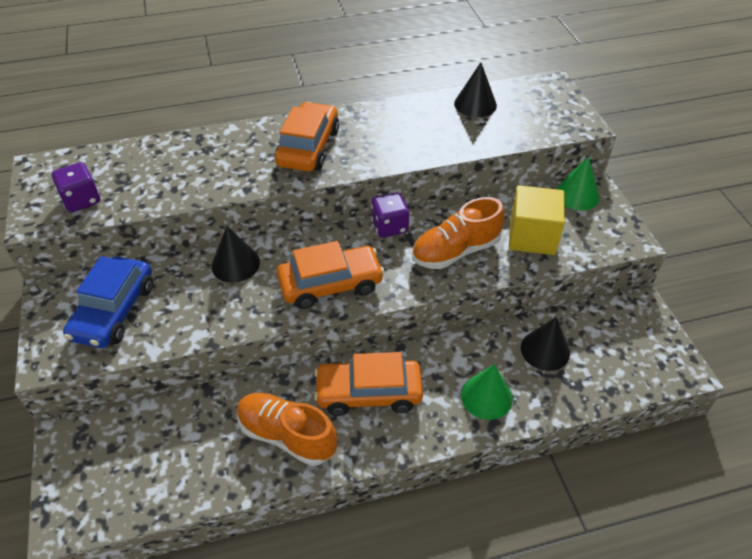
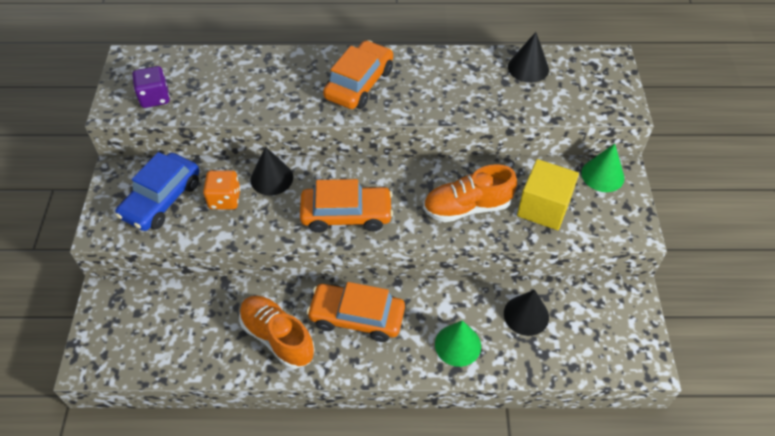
camera: 15 degrees right, 5 degrees up
(188, 296) = (225, 199): none -> orange dice
(389, 226) = (416, 171): purple dice -> none

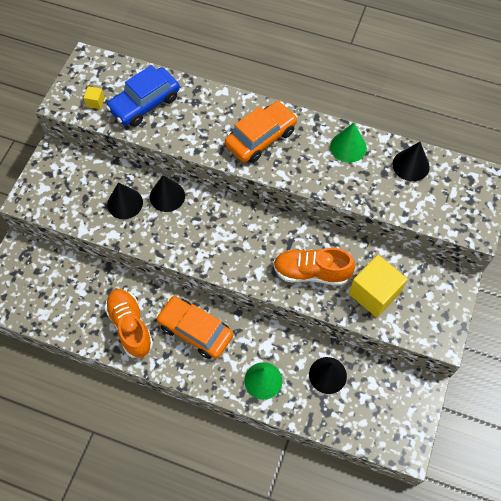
camera: 20 degrees right, 10 degrees up
(155, 97) = (95, 102): purple dice -> yellow cube
(162, 199) = (78, 188): blue car -> blue car (145, 103)
(225, 199) = (125, 203): orange dice -> black cone
(346, 214) = (213, 247): orange car -> none
(602, 175) = (438, 280): green cone -> green cone (348, 147)

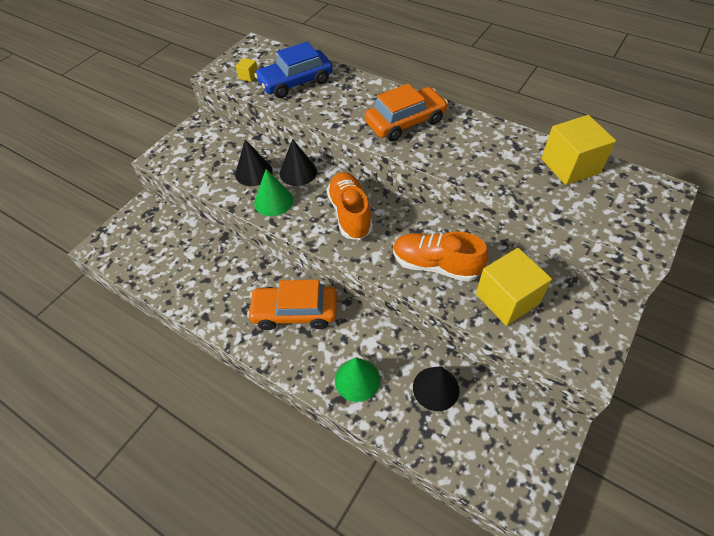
camera: 15 degrees right, 10 degrees down
(130, 326) = (227, 296): orange shoe -> orange shoe (350, 214)
(195, 330) = (295, 312): orange car -> orange car turned 45 degrees counterclockwise
(348, 147) = (499, 141): green cone -> green cone (273, 201)
(411, 165) = (570, 166): black cone -> yellow cube

